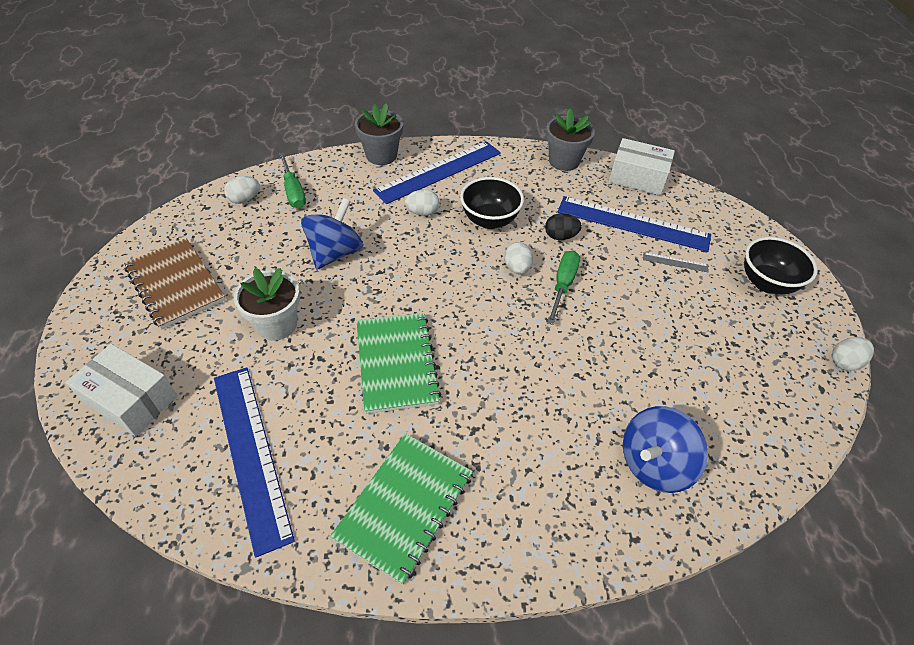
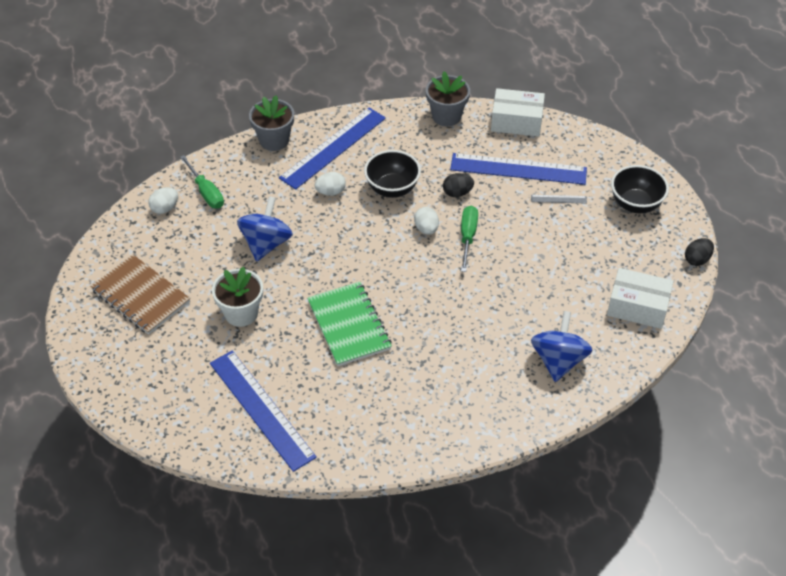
camera: 10 degrees left, 0 degrees up
(131, 399) = (152, 390): white box -> white box (637, 307)
(404, 506) = (386, 421): green notebook -> none
(654, 464) = (558, 360): blue spinning top -> blue spinning top turned 150 degrees clockwise
(844, 362) = (697, 259): white egg -> black egg

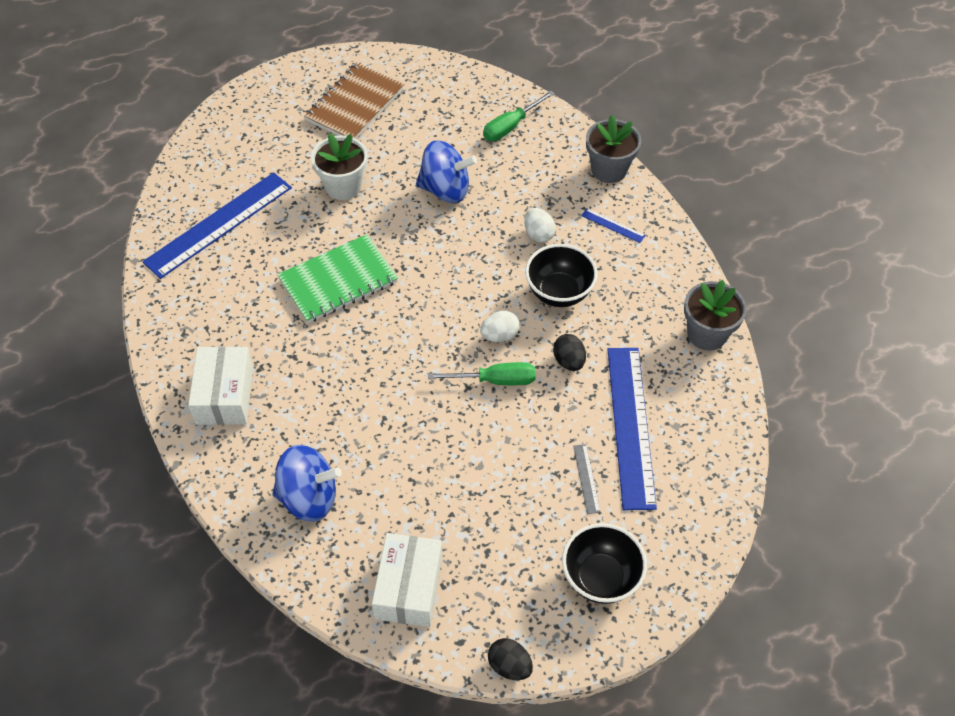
camera: 80 degrees right, 5 degrees up
(165, 208) = (479, 98): white egg -> none
(333, 147) = (613, 225): blue ruler -> blue ruler, size x0.40
(516, 122) = (722, 416): white box -> white box (224, 395)

